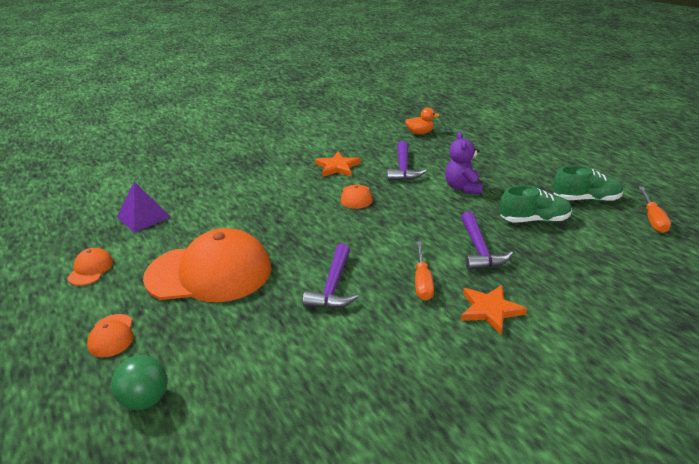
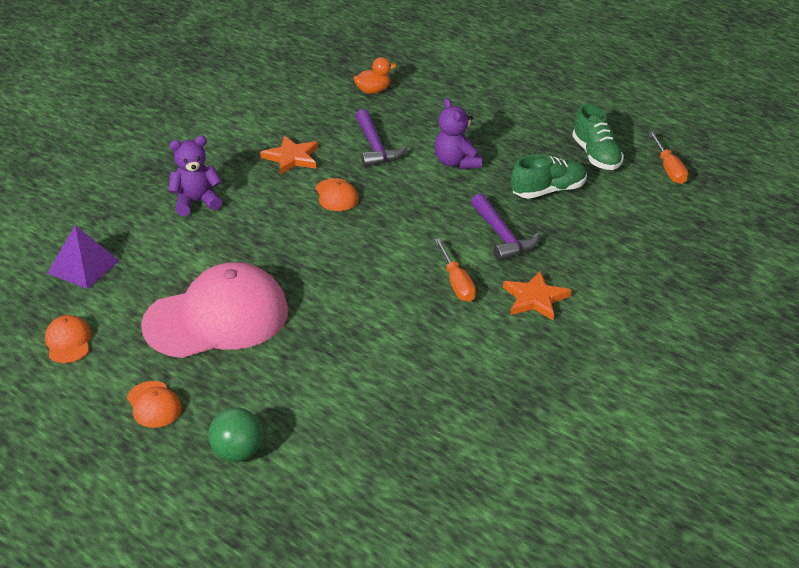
camera: 20 degrees left, 5 degrees up
(209, 273) = (216, 318): orange cap -> pink cap
(251, 186) = (196, 202): none -> purple teddy bear
(333, 287) = (365, 306): purple hammer -> none
(586, 199) = (596, 155): green shoe -> green shoe turned 90 degrees clockwise

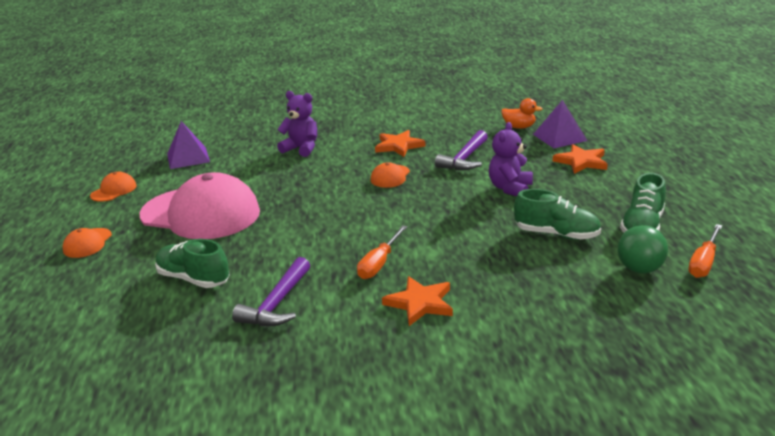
camera: 45 degrees right, 10 degrees down
(237, 453) = (72, 294): green ball -> green ball (639, 269)
(325, 378) = (194, 279): none -> green shoe
(424, 89) = (560, 137): none -> purple pyramid
(476, 110) = (581, 162): none -> orange star
(502, 236) = (466, 249): purple hammer -> purple hammer (277, 304)

